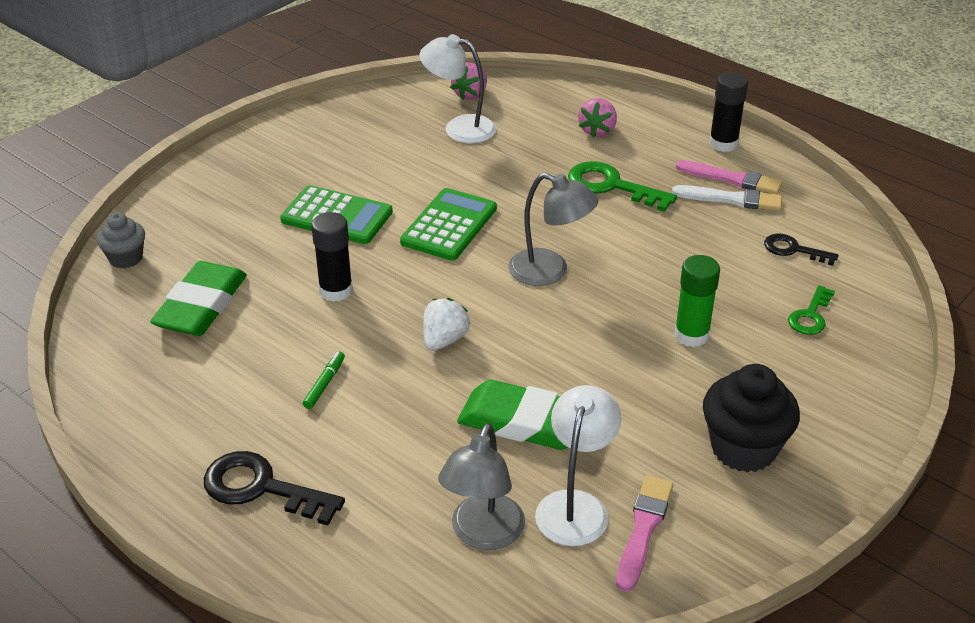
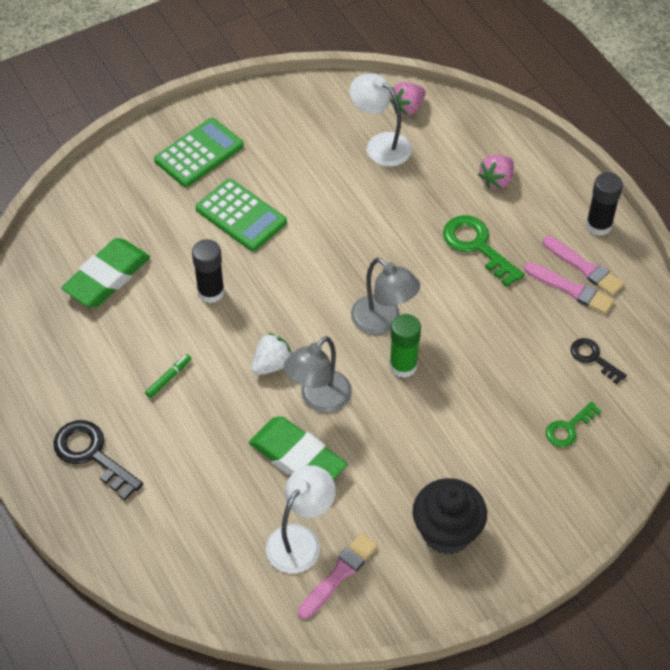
camera: 20 degrees right, 15 degrees up
(126, 258) = (67, 213): grey cupcake -> none
(449, 225) = (325, 251): green calculator -> green calculator (199, 153)
(483, 534) = (226, 542): grey lamp -> grey lamp (319, 399)
(691, 335) = (463, 417): green glue stick -> green glue stick (403, 366)
(731, 199) = (571, 289): white brush -> pink brush

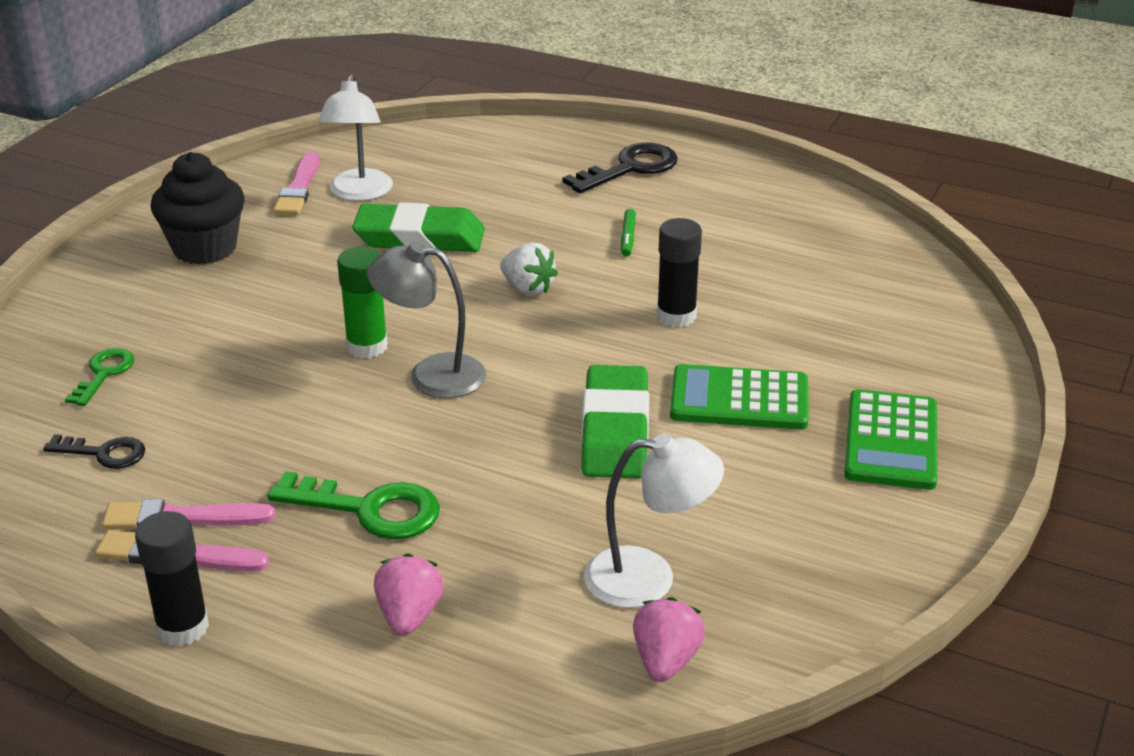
camera: 145 degrees right, 20 degrees down
(92, 455) = (630, 168): black key -> black key turned 45 degrees counterclockwise
(107, 277) = (810, 280): green eraser -> green eraser (615, 431)
(272, 364) = (528, 288): white strawberry -> white strawberry turned 60 degrees counterclockwise
(319, 399) = (442, 283): grey lamp -> none

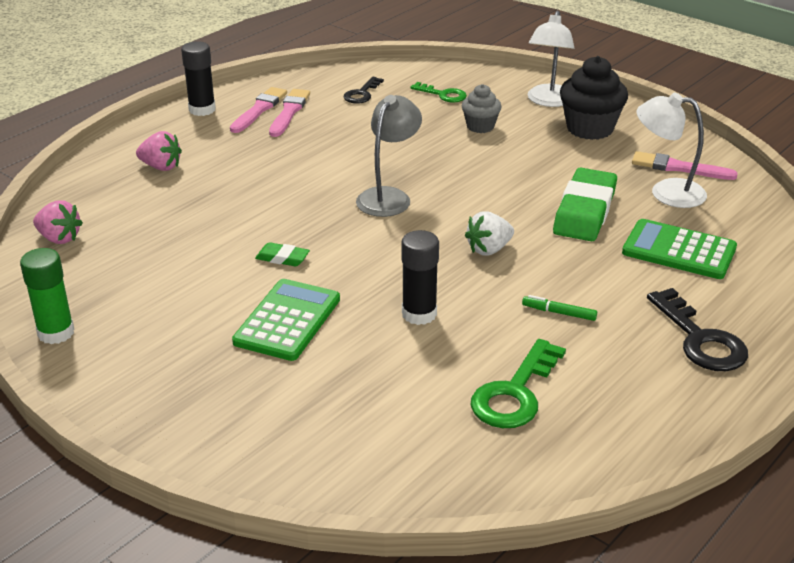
camera: 105 degrees right, 0 degrees up
(210, 329) = (480, 126): none -> grey cupcake
(367, 346) = (435, 177): green glue stick -> green glue stick (56, 333)
(369, 509) = (259, 163): green key -> green key (515, 393)
(615, 431) = (282, 258): green eraser -> green eraser, size x0.47
(649, 578) = (129, 245): white lamp -> white lamp (548, 101)
(891, 441) = (190, 384): green calculator -> green calculator (679, 250)

